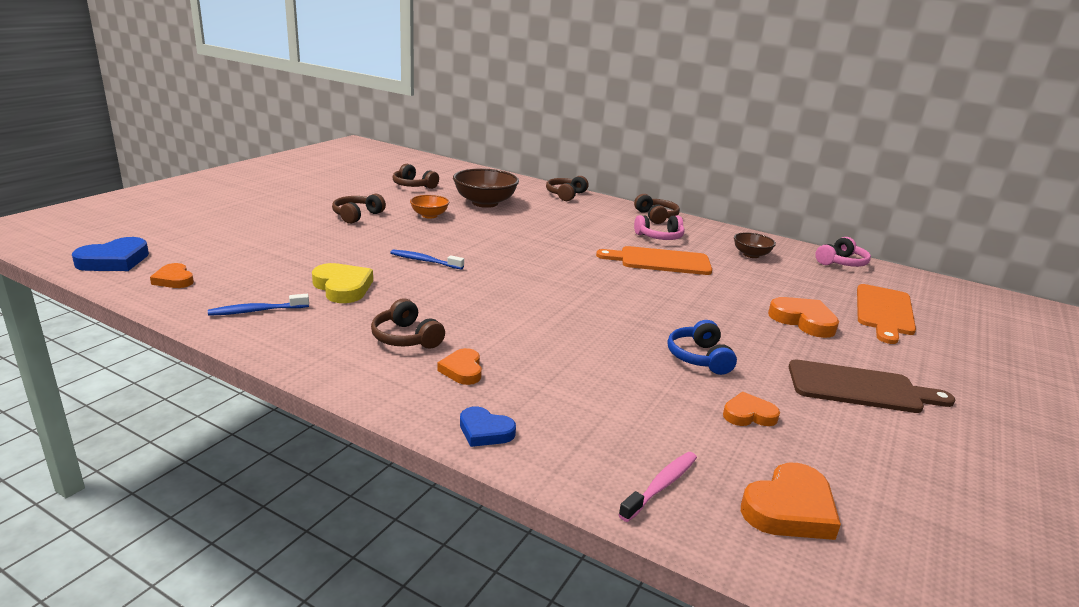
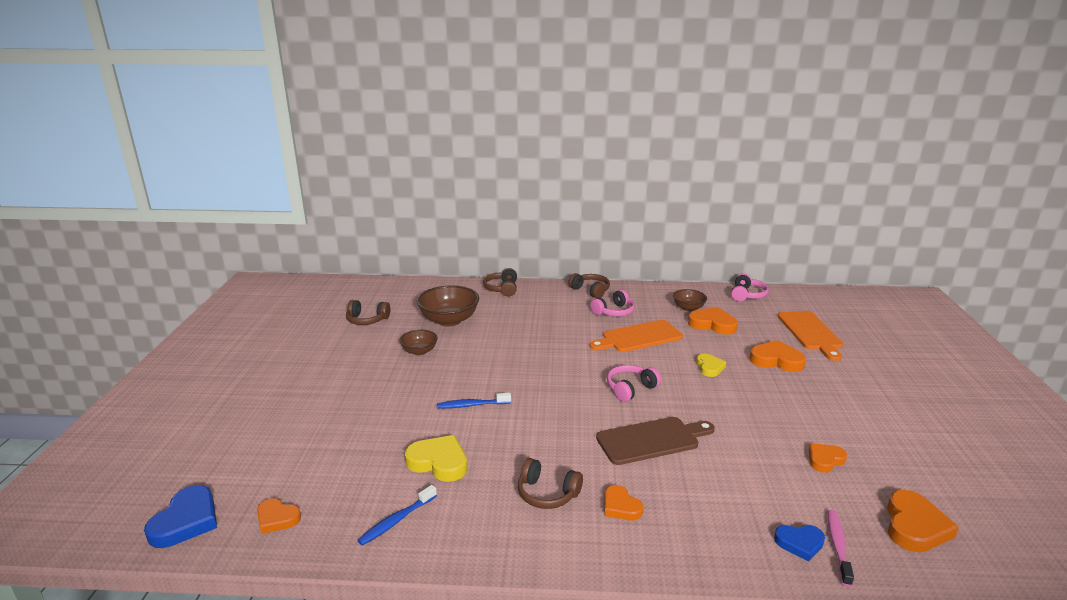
camera: 25 degrees left, 0 degrees up
(357, 215) = (357, 374): brown headphones -> none
(429, 215) = (419, 351): orange bowl -> brown bowl
(485, 431) = (695, 556): blue heart -> blue heart (799, 543)
(596, 294) = (630, 389): none -> pink headphones
(699, 358) = (751, 422): blue headphones -> none
(710, 304) = (709, 367): none -> yellow heart
(762, 273) = (712, 324): none -> orange heart
(860, 388) = (858, 407): brown cutting board -> brown cutting board (651, 440)

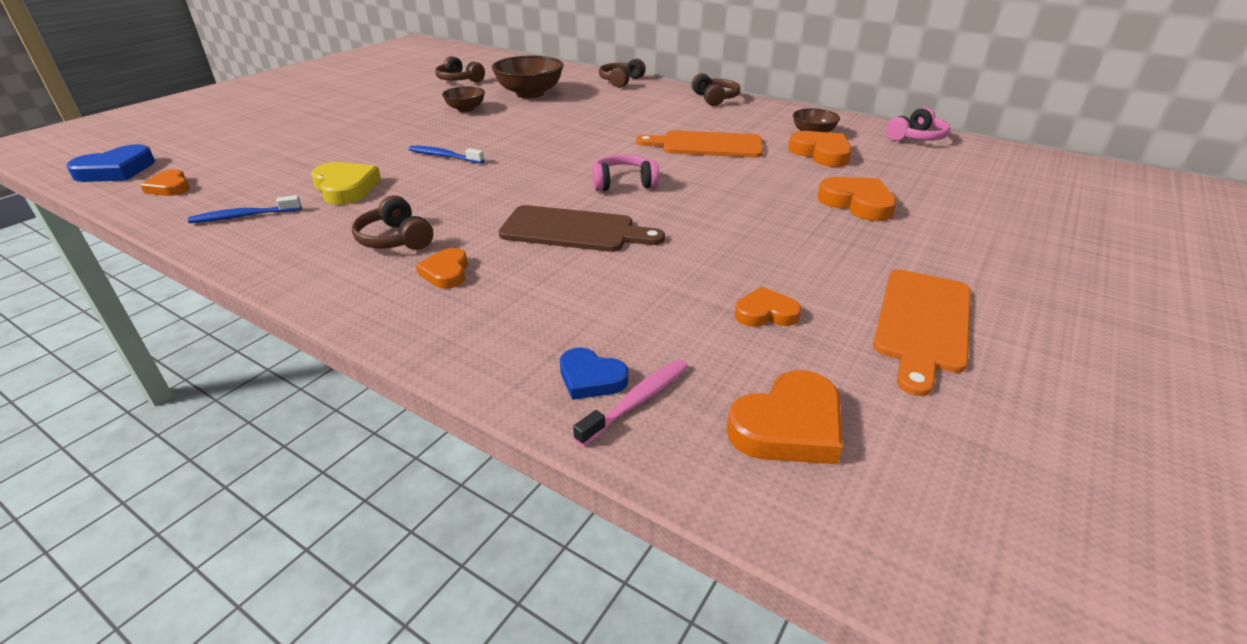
camera: 30 degrees right, 10 degrees up
(614, 312) = (713, 120): pink headphones -> none
(709, 367) = (752, 189): yellow heart -> none
(811, 332) = (956, 189): orange cutting board -> orange cutting board (923, 324)

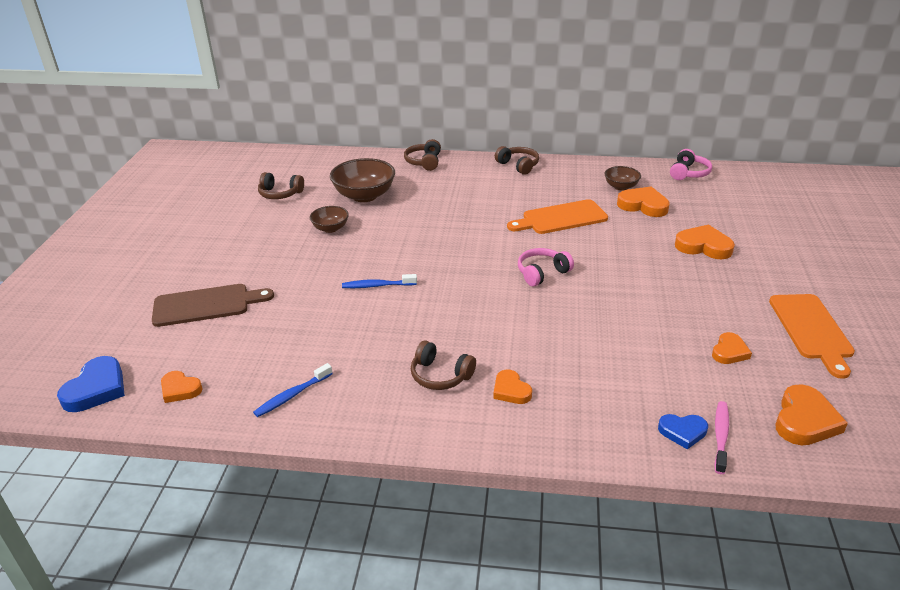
camera: 25 degrees left, 0 degrees up
(345, 188) = (338, 341): yellow heart -> none
(574, 230) = (554, 326): brown cutting board -> brown cutting board (206, 305)
(765, 313) = (729, 352): orange heart -> orange heart turned 150 degrees clockwise

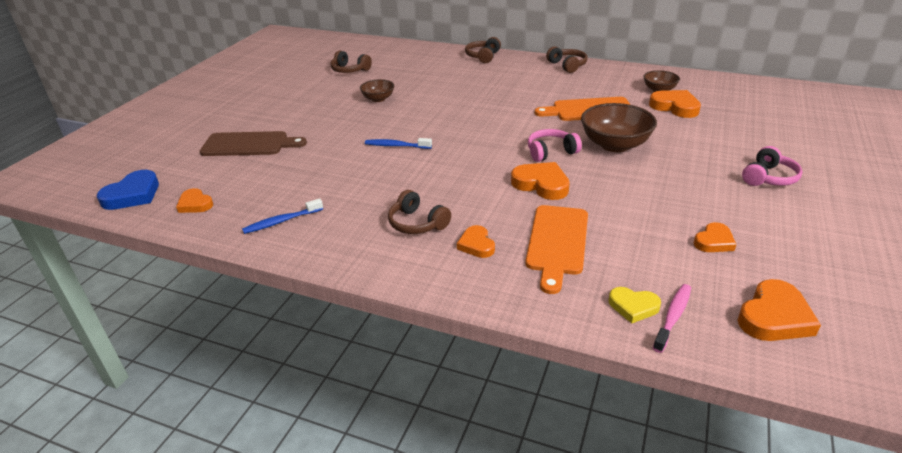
camera: 15 degrees right, 0 degrees up
(364, 196) = (419, 77): brown bowl -> brown bowl (615, 145)
(682, 432) = (633, 307): blue heart -> yellow heart
(688, 173) = (733, 84): pink headphones -> pink headphones (768, 178)
(703, 246) = (723, 147): orange heart -> orange heart (541, 184)
(811, 330) = (815, 233): orange cutting board -> orange cutting board (557, 243)

